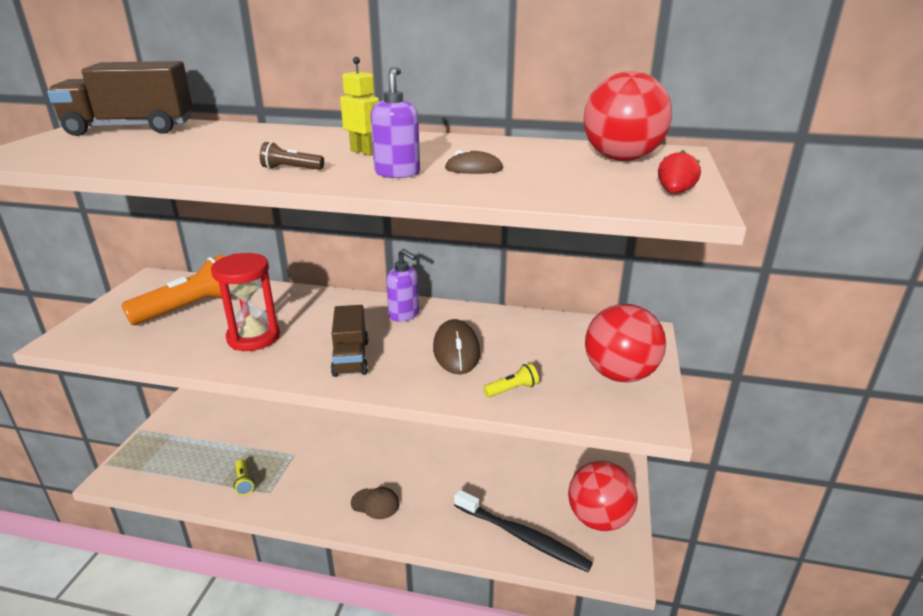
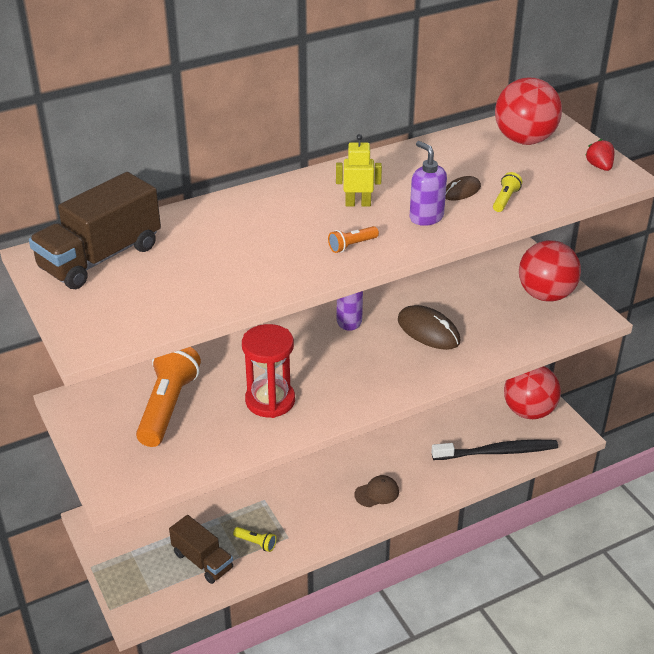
camera: 40 degrees left, 10 degrees up
(291, 169) = (352, 245): brown flashlight -> orange flashlight
(351, 358) = (368, 376): brown truck -> brown truck (202, 561)
(512, 389) = (500, 340): yellow flashlight -> yellow flashlight (505, 200)

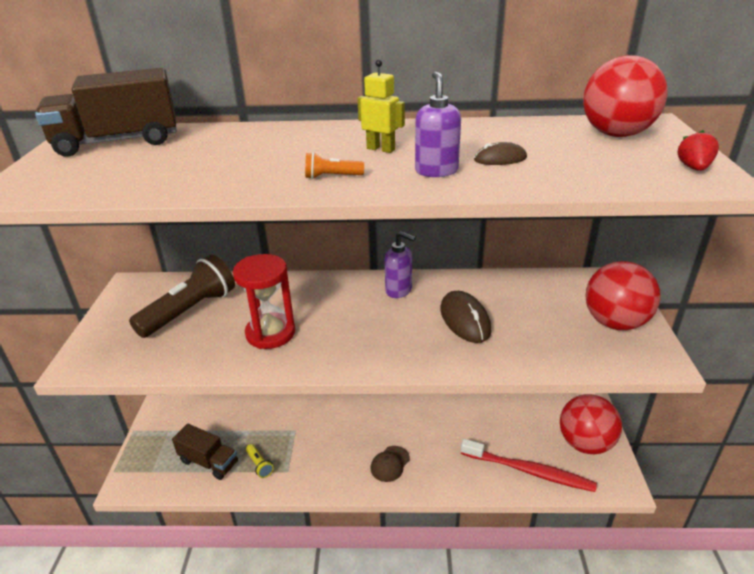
camera: 30 degrees right, 5 degrees down
(168, 406) = (190, 311): orange flashlight -> brown flashlight
(202, 561) = (209, 462): brown truck -> brown truck turned 45 degrees counterclockwise
(377, 493) = (390, 464): brown cap -> brown cap turned 120 degrees clockwise
(497, 452) = (529, 471): black toothbrush -> red toothbrush
(505, 200) = (543, 174): yellow flashlight -> none

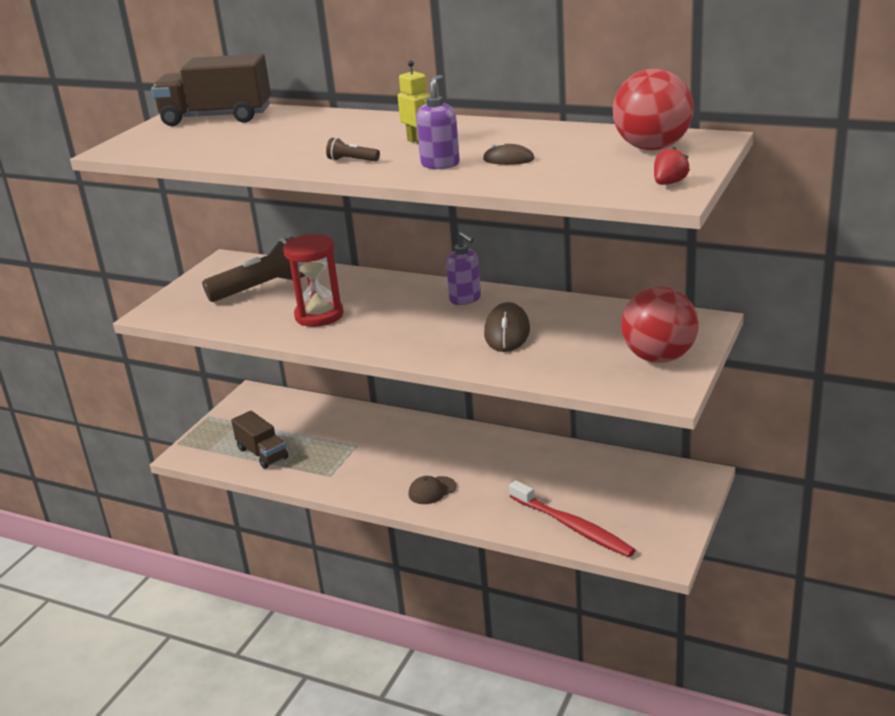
camera: 25 degrees right, 5 degrees down
(259, 465) = (306, 465): yellow flashlight -> none
(332, 177) = (352, 160): orange flashlight -> brown flashlight
(585, 443) = (657, 517): red ball -> none

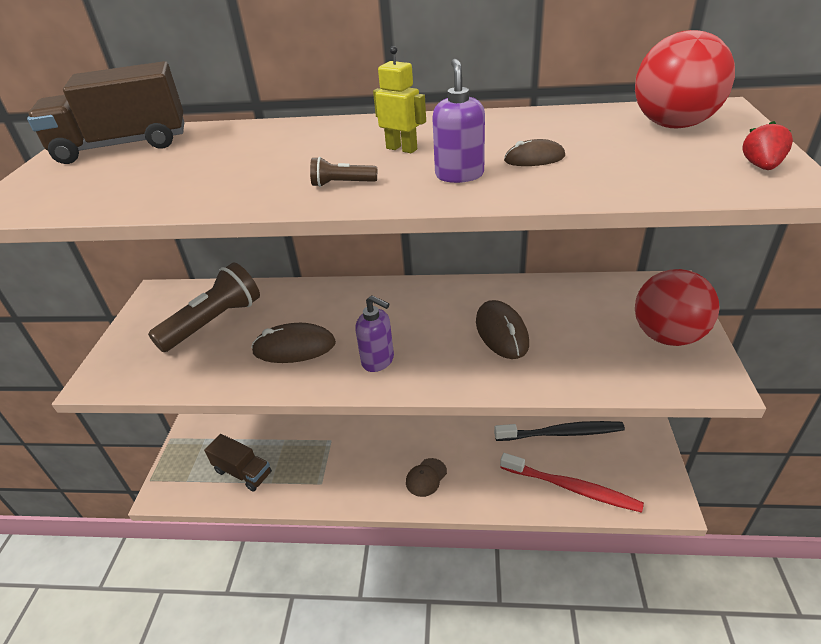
camera: 20 degrees left, 10 degrees up
(319, 315) = (294, 347): red hourglass -> brown mouse
(465, 299) = (433, 299): purple soap dispenser -> purple soap dispenser (378, 361)
(595, 483) = (561, 433): none -> black toothbrush

